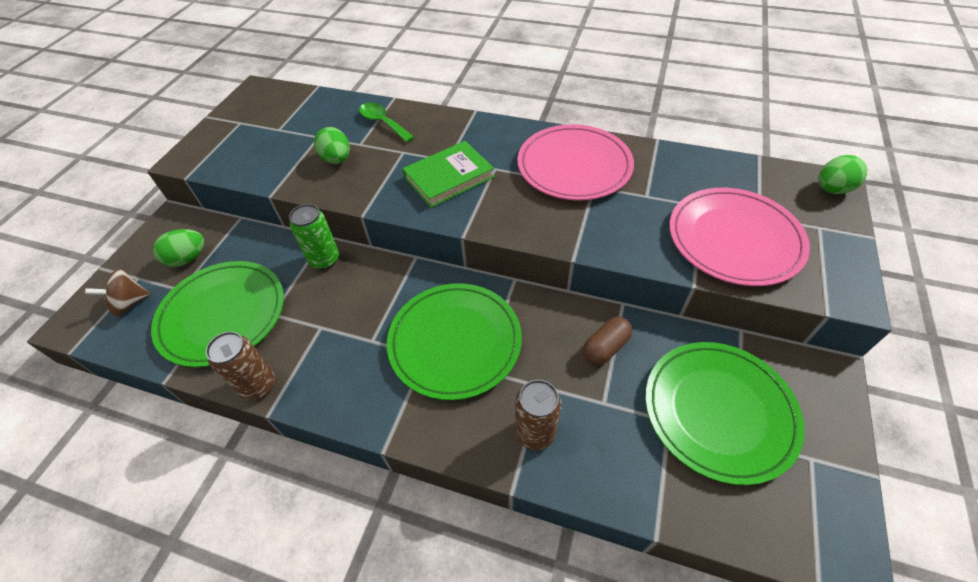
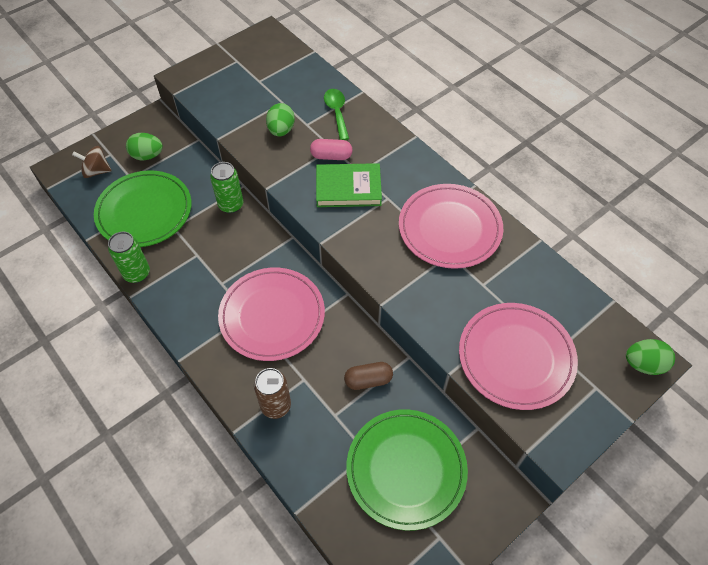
camera: 30 degrees right, 5 degrees up
(258, 385) = (137, 273): brown can -> green can
(408, 159) = (331, 156): none -> pink capsule
(455, 342) = (272, 316): green plate -> pink plate

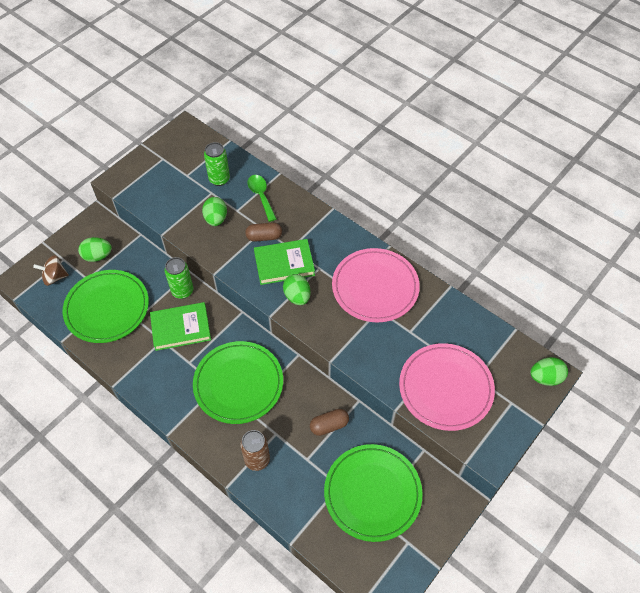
camera: 10 degrees left, 0 degrees up
(137, 273) = (113, 365): green can -> green can (219, 179)
(220, 244) = (181, 328): none -> green book
(272, 316) = (238, 384): pink plate -> green plate
(331, 156) = (264, 237): pink capsule -> brown capsule
(356, 226) = (297, 296): none -> green egg

